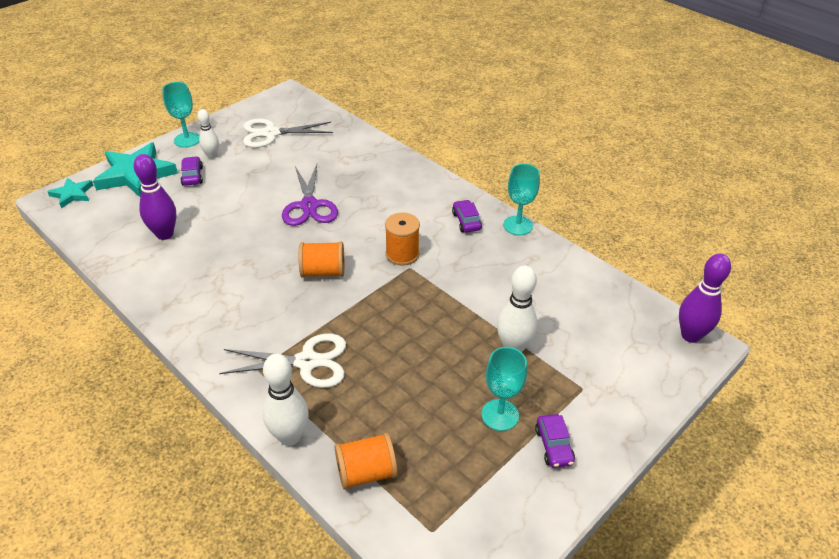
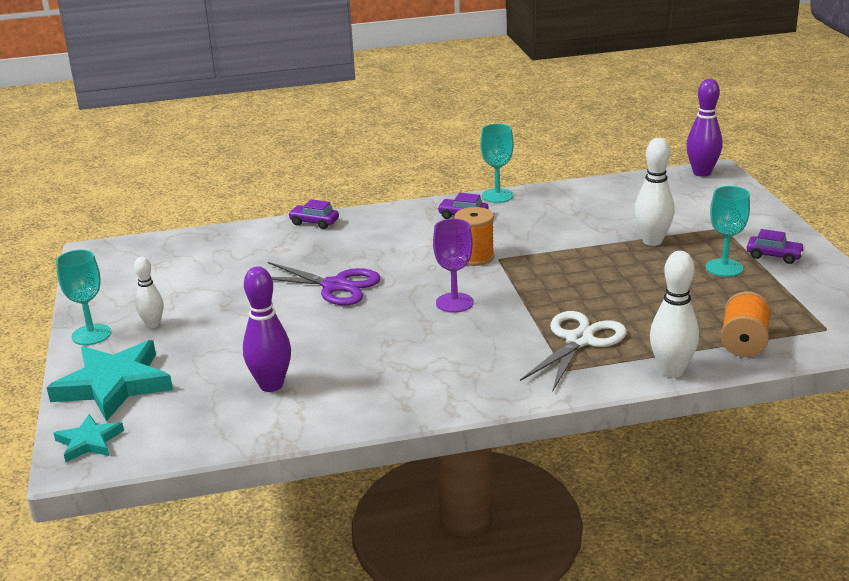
camera: 55 degrees left, 15 degrees down
(192, 176) = (177, 345): purple car -> purple car (314, 222)
(270, 133) = (164, 279): white scissors -> none
(323, 272) = (454, 303): orange spool -> purple goblet

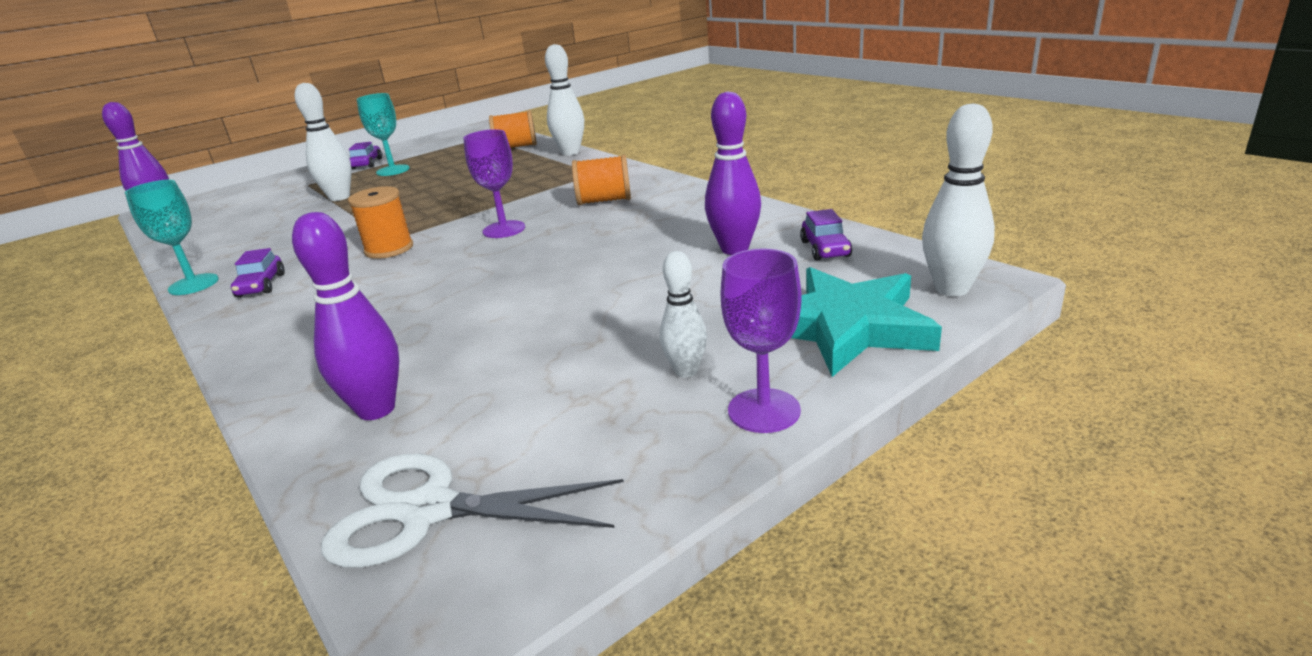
camera: 115 degrees left, 0 degrees up
(89, 442) = (951, 289): turquoise star -> white bowling pin
(91, 335) = (764, 410): turquoise goblet -> purple goblet
(244, 246) = (376, 409): none -> purple bowling pin
(314, 222) = (272, 381): purple car -> purple car (825, 249)
(335, 286) = (494, 292): purple scissors -> none
(465, 357) = (604, 201): none -> orange spool
(579, 340) = (545, 179): white scissors -> white scissors (428, 510)

